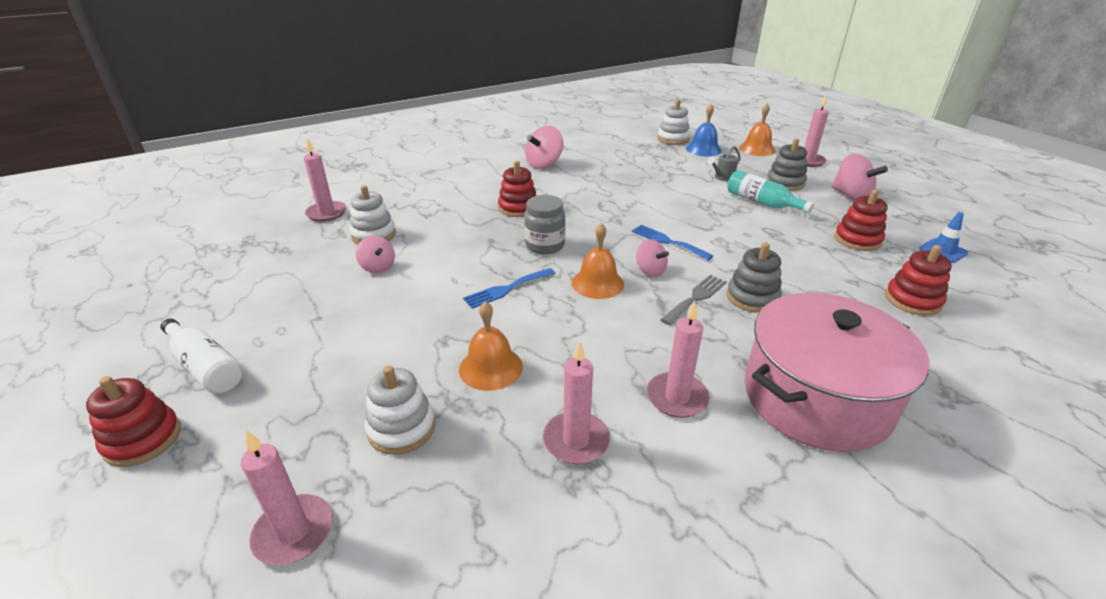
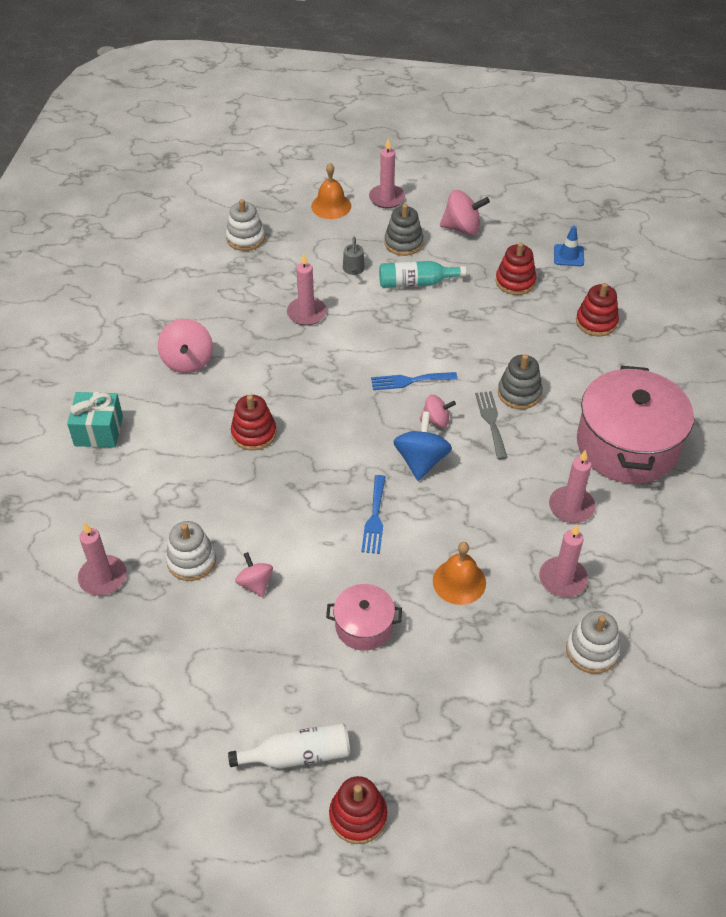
camera: 50 degrees left, 15 degrees up
(294, 532) = (519, 753): pink candle -> pink candle (306, 313)
(378, 267) = (255, 583): pink spinning top -> pink spinning top turned 120 degrees counterclockwise
(383, 337) = (364, 626): none -> pink pot
(401, 428) = (476, 661): white stacking toy -> white stacking toy (592, 650)
(447, 165) = (99, 431): none -> turquoise gift
(545, 245) = (336, 456): grey jar -> none
(597, 283) = (421, 460): orange bell -> blue spinning top
(703, 149) = (290, 237): blue bell -> none

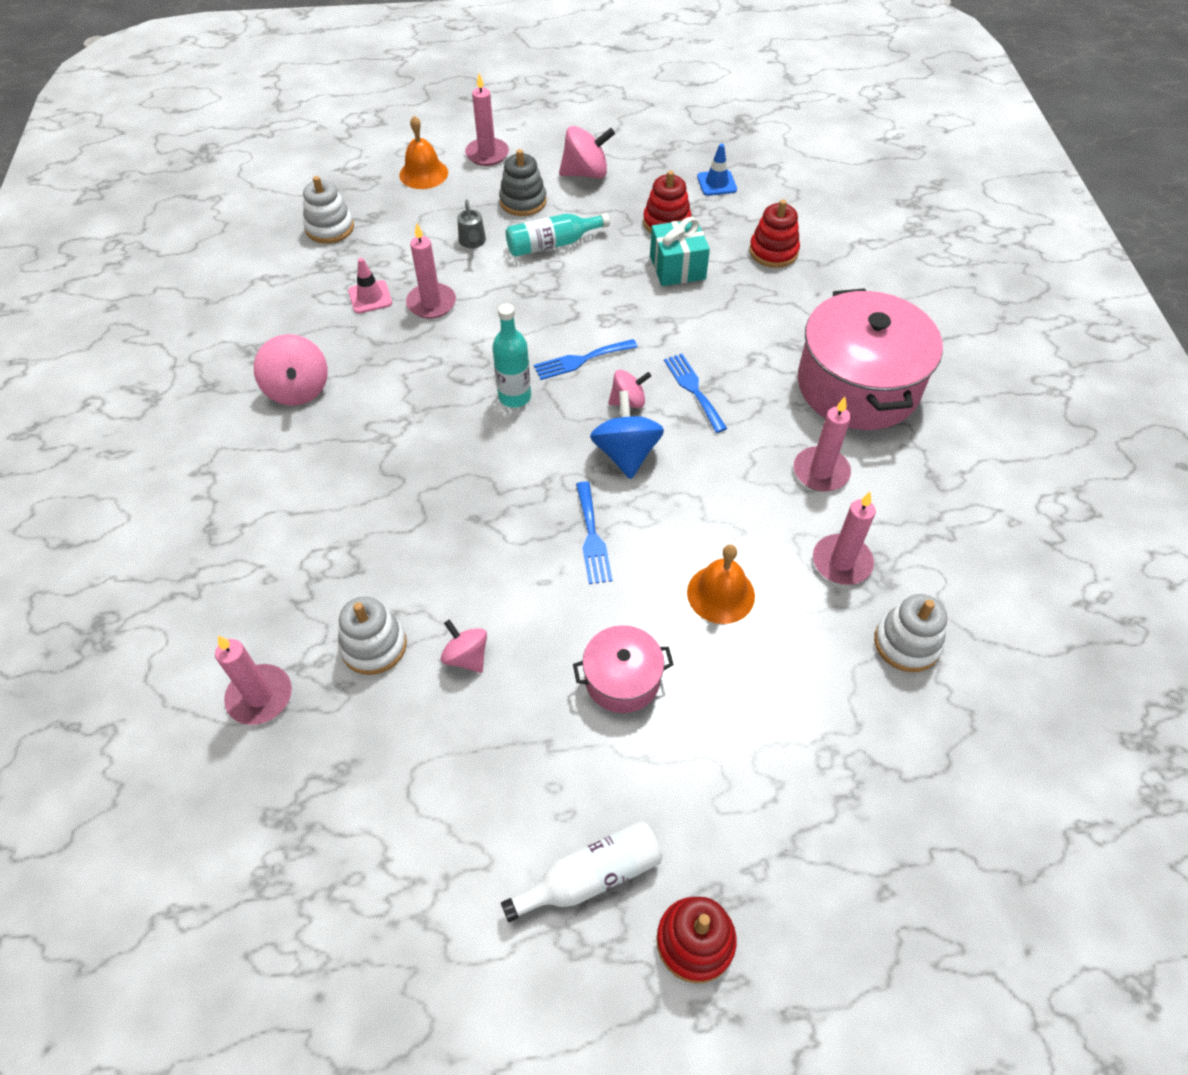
camera: 15 degrees left, 5 degrees up
(99, 431) = (203, 501): turquoise gift -> turquoise gift (677, 267)
(254, 433) = (408, 463): red stacking toy -> none
(261, 299) = (370, 297): none -> pink traffic cone
(349, 399) = (514, 397): none -> turquoise bottle
(491, 421) = (693, 389): grey fork -> blue fork
(519, 393) = (714, 349): grey stacking toy -> none

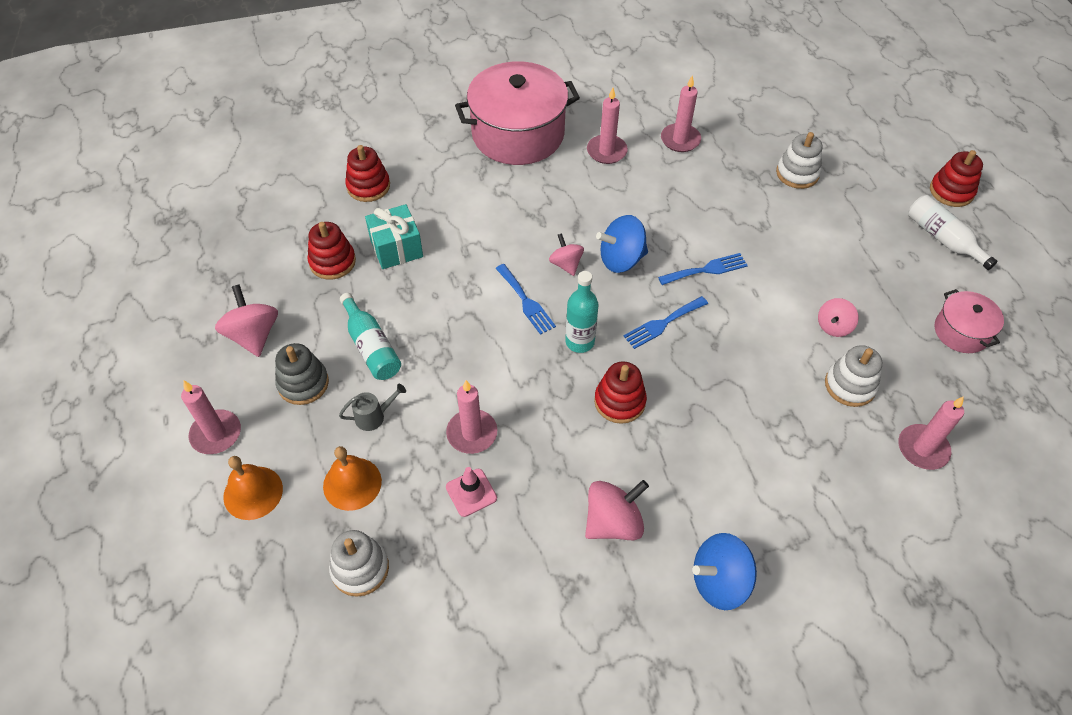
camera: 100 degrees left, 0 degrees up
(203, 456) = (719, 581): none -> blue spinning top
(428, 417) = (619, 401): none -> red stacking toy
(622, 679) = (812, 239): pink pot -> pink pot (961, 332)
(693, 389) = (543, 225): blue fork -> blue fork (663, 323)
(716, 183) = (270, 230): blue traffic cone -> none
(720, 594) = (727, 196): orange bell -> orange bell (352, 483)
(906, 643) = (729, 111): white stacking toy -> white stacking toy (797, 173)

